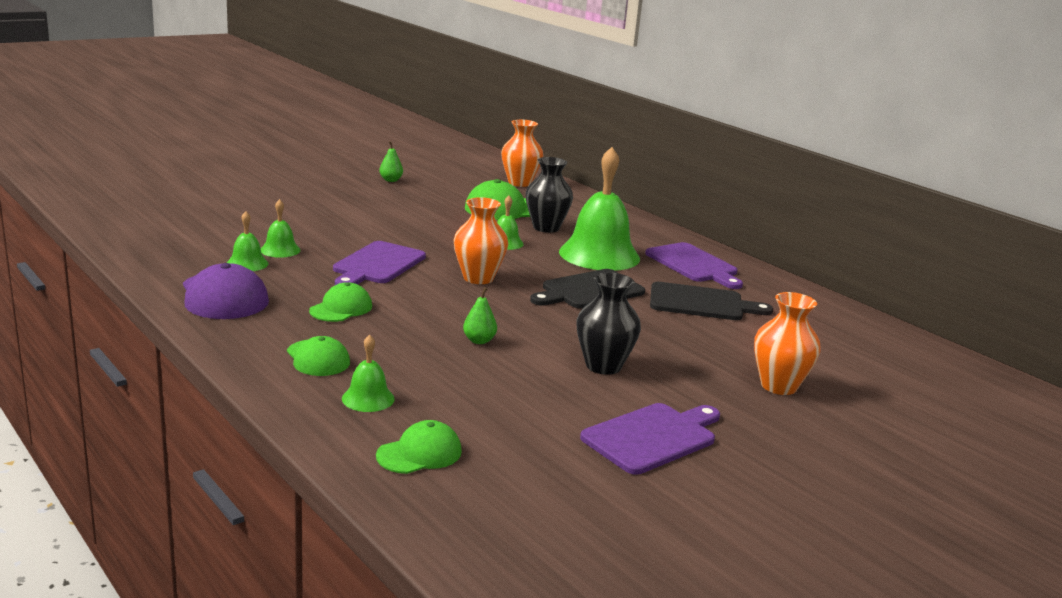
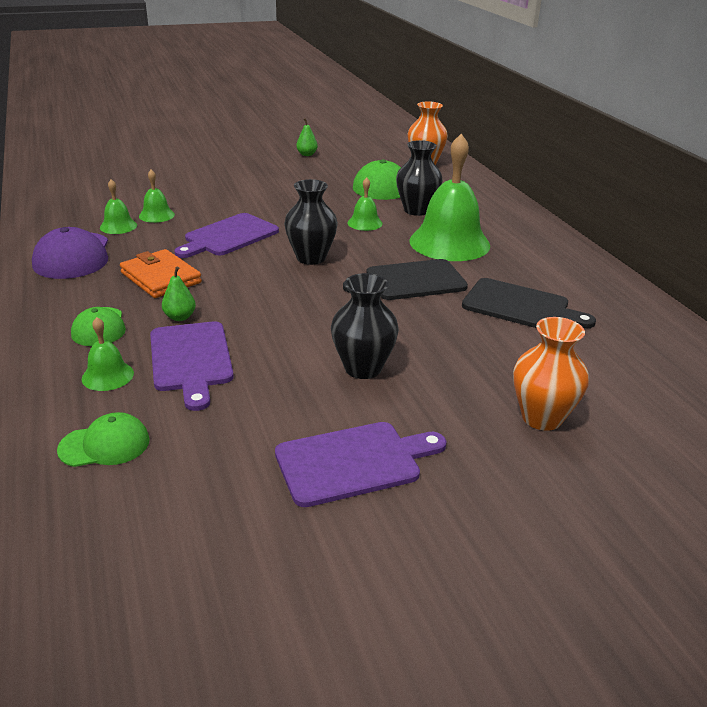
camera: 20 degrees right, 10 degrees up
(341, 308) = (161, 278): green cap -> orange wallet
(478, 278) = (311, 258): orange vase -> black vase
(479, 341) = (260, 325): green pear -> green pear (180, 317)
(693, 265) = (542, 262): purple cutting board -> purple cutting board (191, 360)

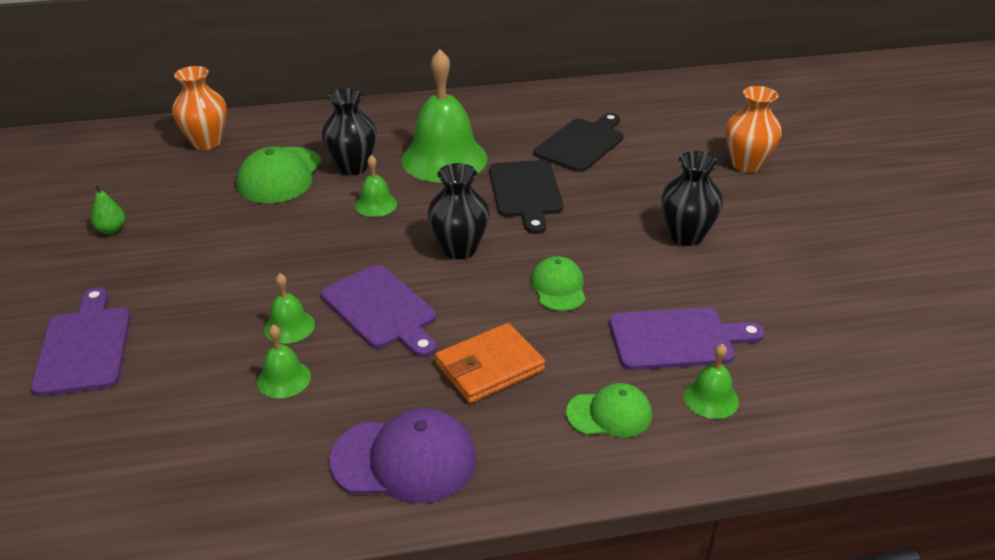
camera: 80 degrees left, 5 degrees up
(105, 445) = (824, 391): green cap -> green cap (558, 287)
(118, 226) = (311, 418): green bell -> green bell (289, 326)
(180, 317) = (589, 348): green pear -> none
(354, 462) = (817, 253): purple cutting board -> purple cutting board (85, 346)

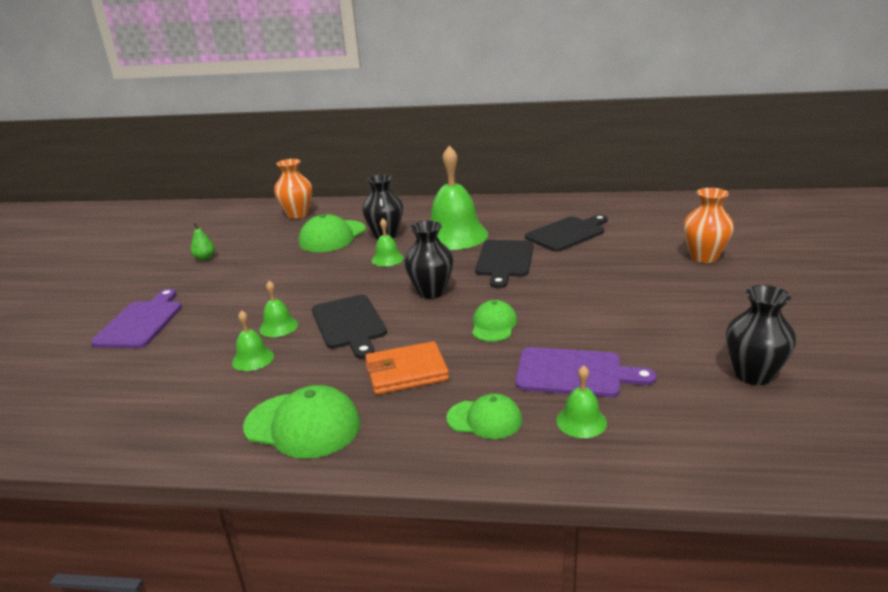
camera: 20 degrees right, 10 degrees down
(381, 310) = (349, 324): purple cutting board -> black cutting board
(404, 460) = (303, 425): purple cap -> green cap
(686, 236) = (622, 301): black vase -> black vase (753, 375)

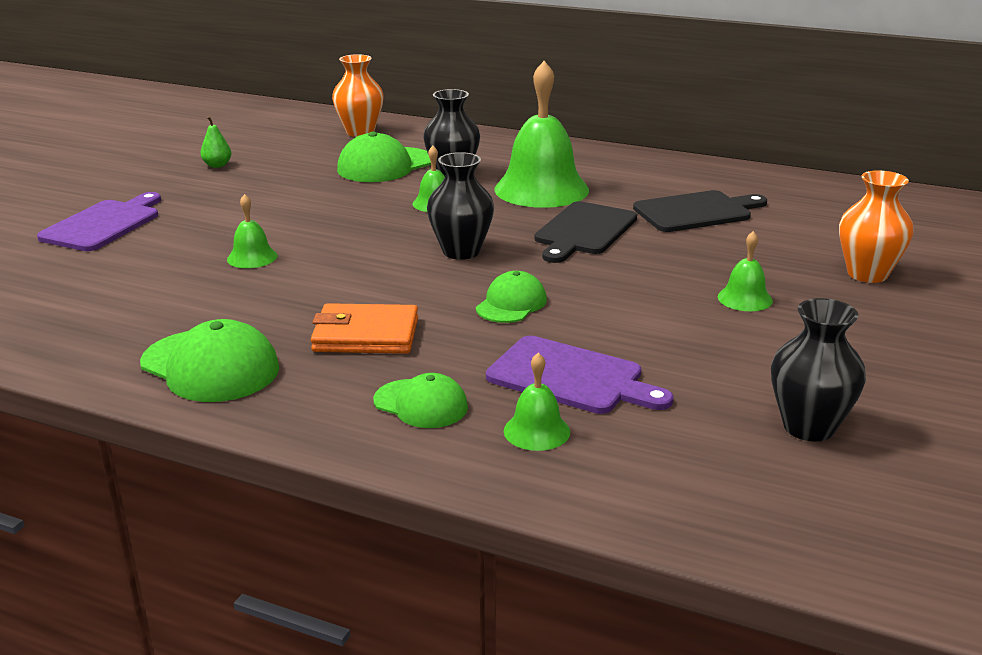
camera: 15 degrees right, 0 degrees up
(253, 359) = (201, 286): green bell -> green bell (745, 298)
(349, 324) = (335, 270): black cutting board -> none

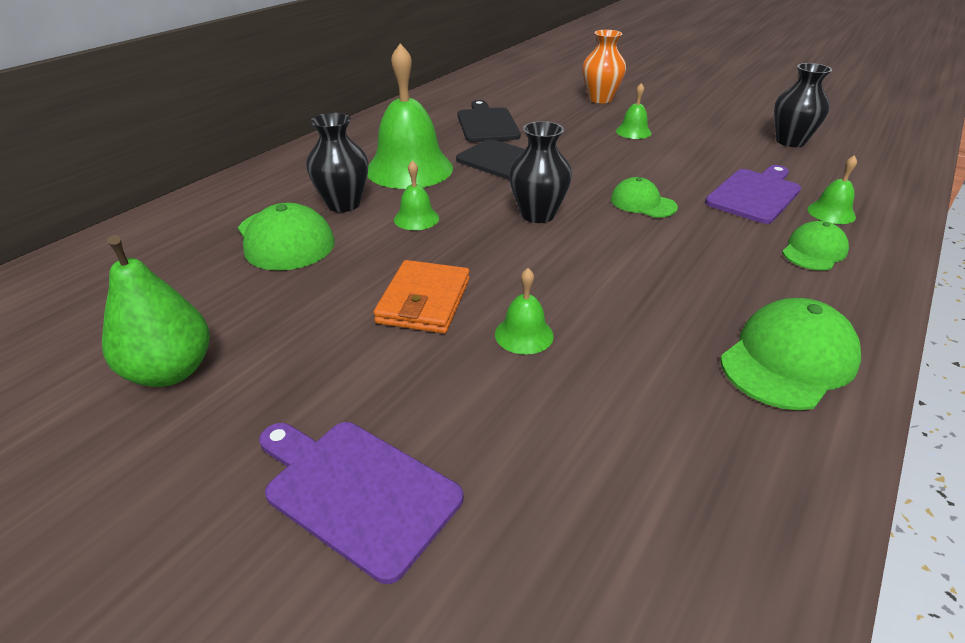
camera: 80 degrees left, 10 degrees up
(217, 165) = (170, 371): green pear -> green pear, size x1.99
(360, 132) = (147, 249): orange vase -> none
(366, 335) = (706, 269): orange wallet -> orange wallet (424, 301)

